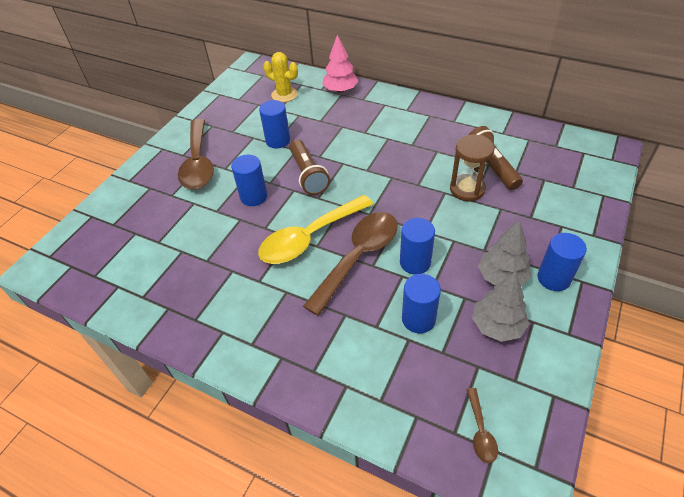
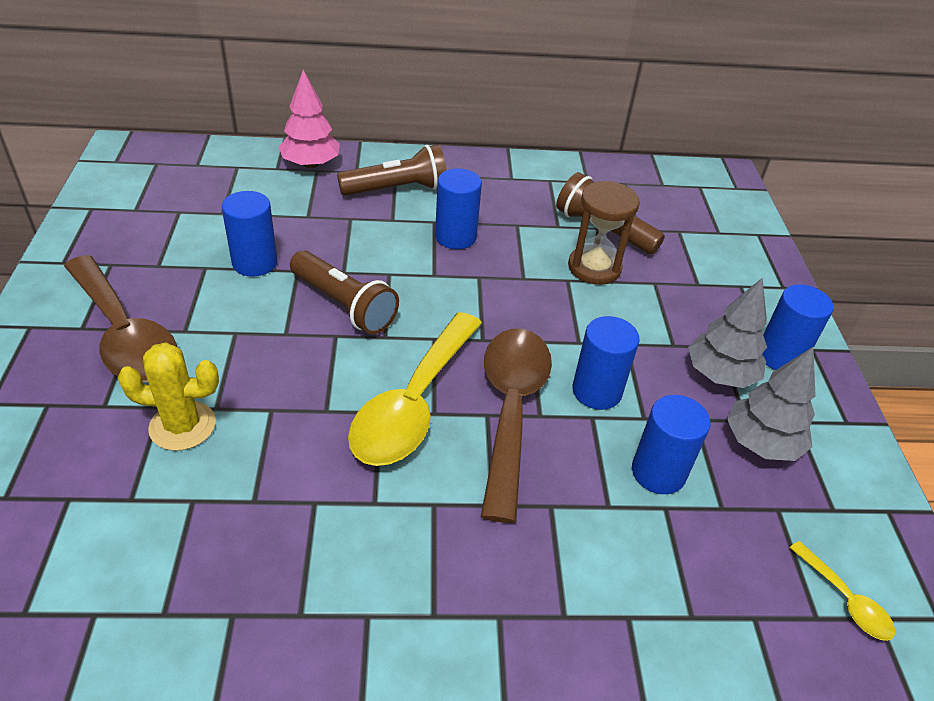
camera: 35 degrees left, 5 degrees down
(253, 197) = (271, 365): blue cylinder -> blue cylinder (455, 237)
(284, 94) = (217, 187): yellow cactus -> yellow cactus (182, 426)
(379, 114) = (397, 189): none -> brown flashlight
(480, 431) = (845, 600): brown spoon -> yellow spoon

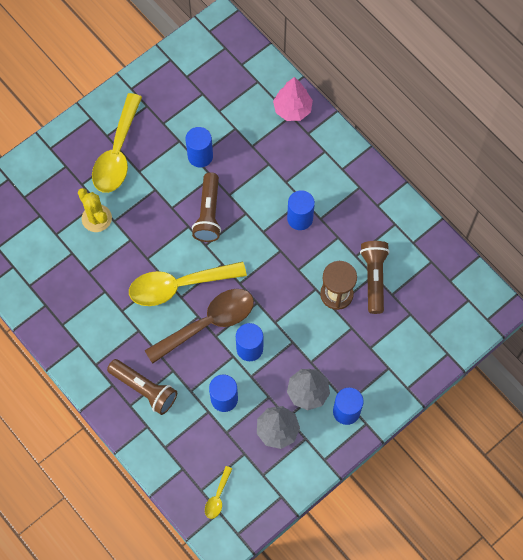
camera: 55 degrees right, 25 degrees up
(124, 334) = (117, 153): brown spoon -> yellow spoon
(397, 189) = (312, 163): brown flashlight -> brown flashlight (144, 389)

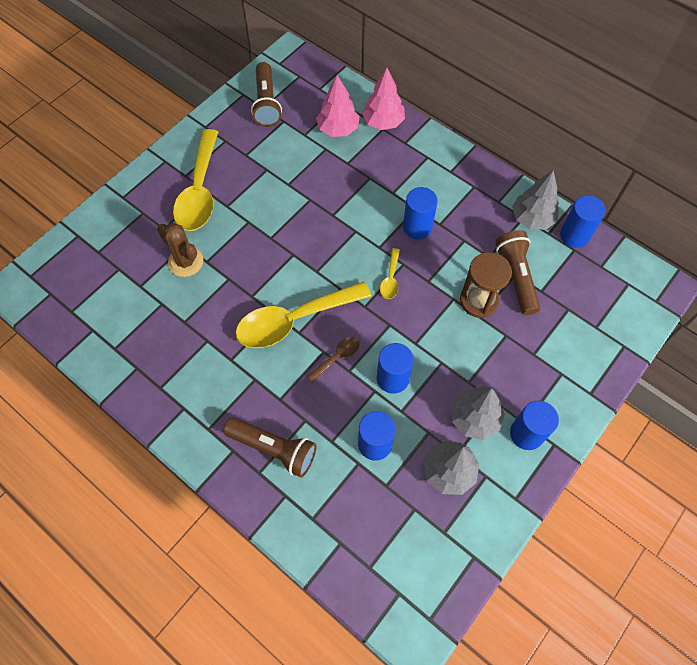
camera: 10 degrees left, 5 degrees down
(96, 218) = (186, 262): yellow cactus -> brown cactus
(200, 156) = (293, 181): blue cylinder -> blue cylinder (574, 235)
(208, 213) = (313, 237): brown flashlight -> brown flashlight (266, 103)
(208, 323) = (337, 357): brown spoon -> brown spoon, size x0.44
(217, 497) = (393, 573): yellow spoon -> yellow spoon (390, 279)
(250, 110) = (338, 129): none -> pink tree
(402, 226) = (532, 218): none -> grey tree

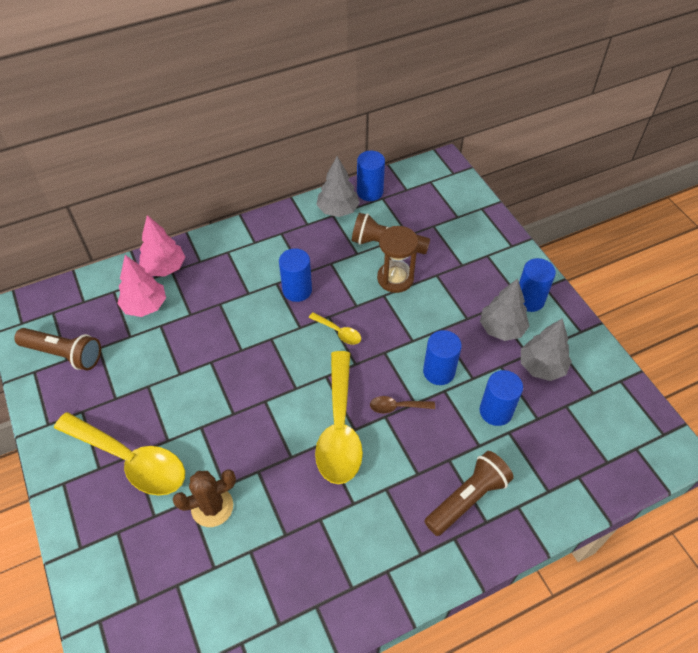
camera: 65 degrees left, 10 degrees down
(337, 357) = (397, 407): brown spoon -> brown spoon turned 75 degrees counterclockwise

